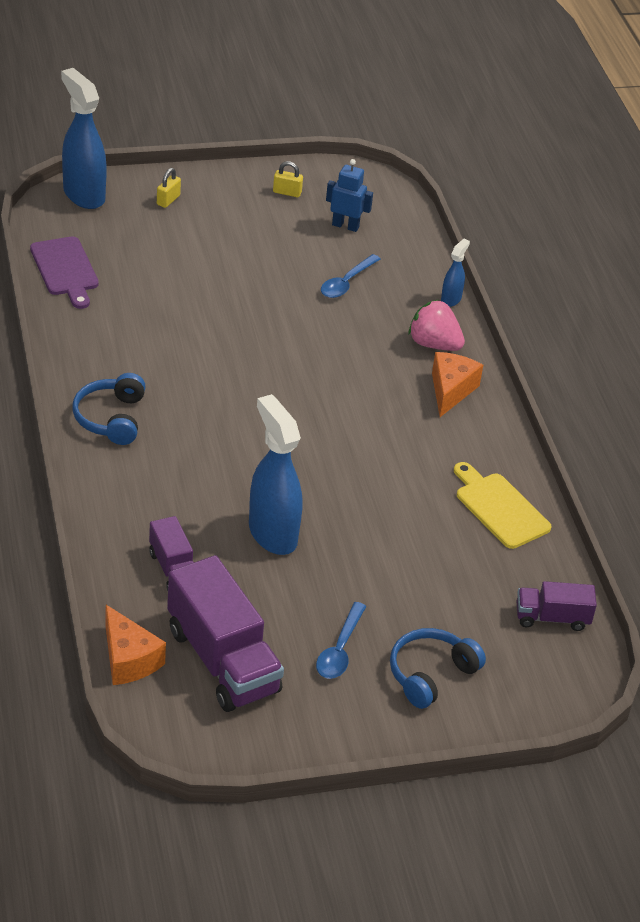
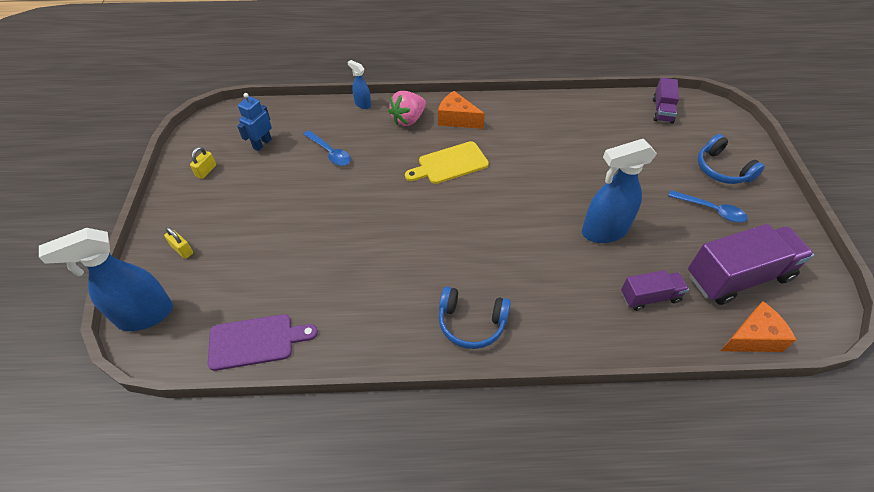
camera: 75 degrees left, 10 degrees up
(499, 508) = (570, 116): yellow cutting board -> yellow cutting board (450, 164)

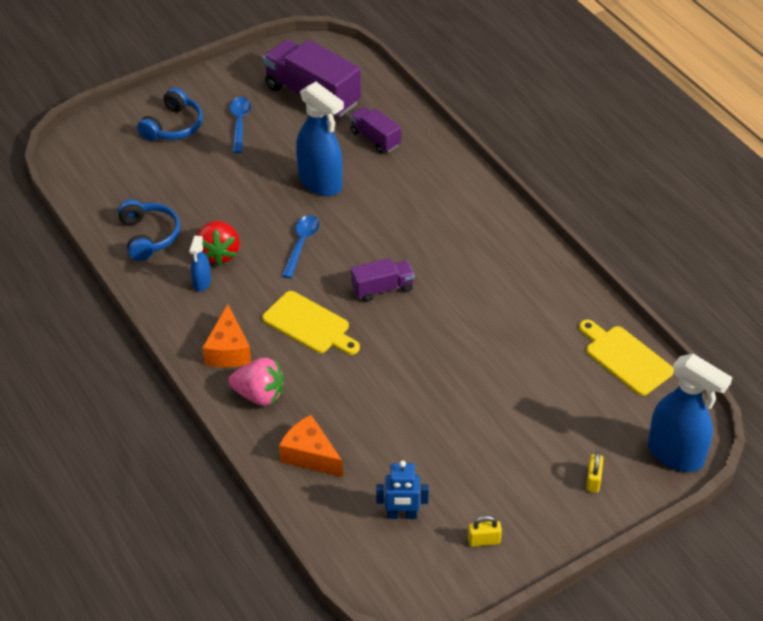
camera: 120 degrees left, 5 degrees down
(255, 341) = (625, 358): purple cutting board -> yellow cutting board
(330, 153) = (368, 438): blue spoon -> blue spoon (301, 244)
(362, 104) = (260, 455): blue spray bottle -> blue spray bottle (202, 283)
(471, 323) = (489, 232): blue headphones -> blue headphones (149, 236)
(553, 145) = (218, 253): none -> red strawberry
(662, 110) = (98, 186): purple truck -> purple truck (382, 289)
(752, 338) = (371, 79): orange cheese -> orange cheese (310, 455)

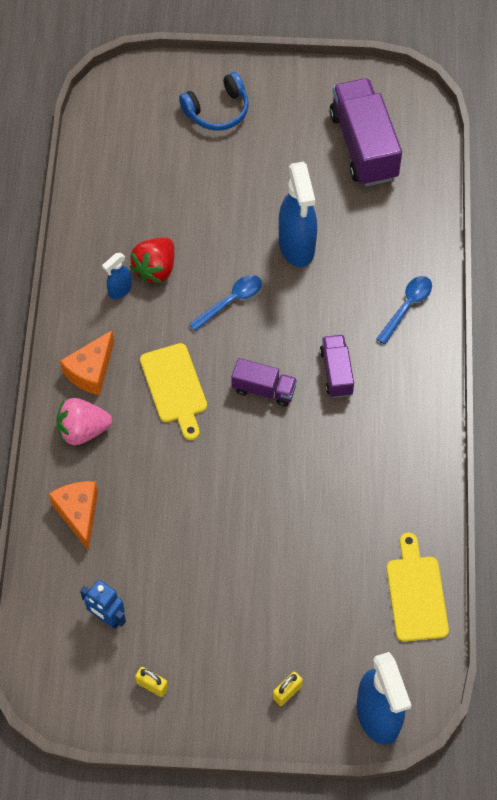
camera: 35 degrees right, 15 degrees up
(149, 236) = (112, 216): blue headphones -> none
(239, 123) = (276, 140): blue spoon -> blue spoon (407, 307)
(259, 395) = (83, 430): pink strawberry -> pink strawberry turned 120 degrees clockwise
(375, 139) = (382, 226): purple truck -> purple truck (336, 372)

